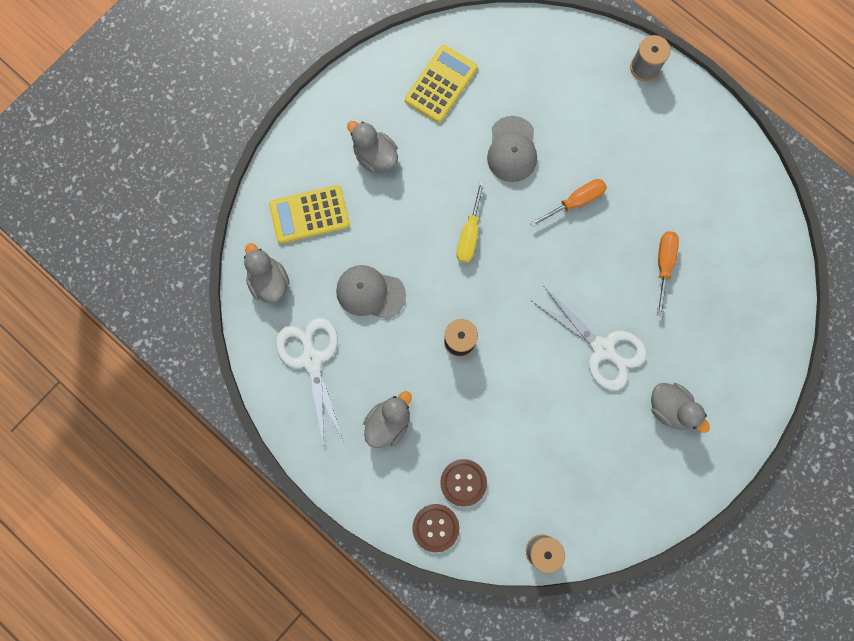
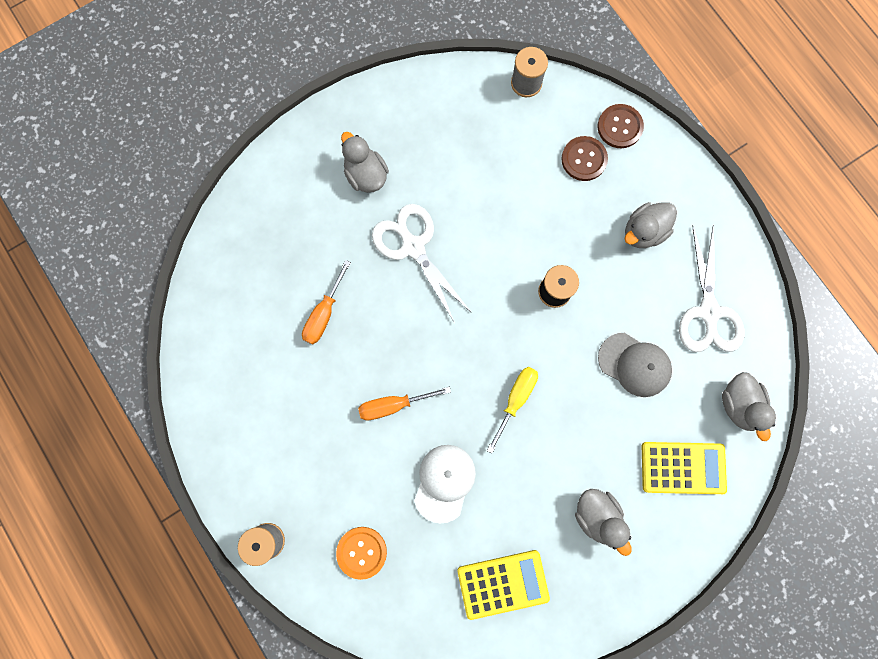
camera: 165 degrees left, 0 degrees up
(441, 84) = (503, 584): yellow calculator -> yellow calculator turned 150 degrees counterclockwise
(512, 149) = (444, 482): grey cap -> white cap
(564, 78) = (361, 552): none -> orange button

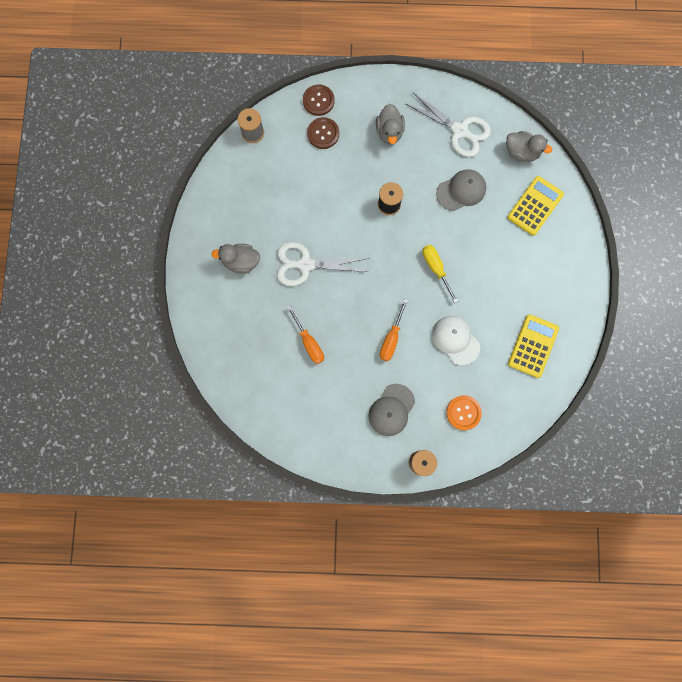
camera: 55 degrees left, 0 degrees up
(308, 463) = (391, 410): none -> grey cap
(597, 516) = (530, 269): grey duck -> none

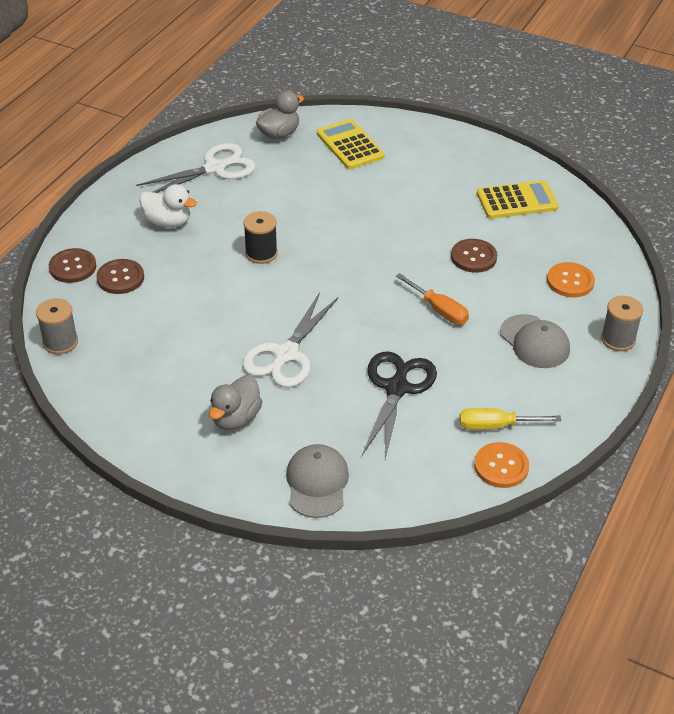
camera: 65 degrees left, 35 degrees down
(274, 428) = (501, 466): none -> orange button
(309, 342) = (397, 388): orange screwdriver -> black scissors
(389, 132) = (168, 222): grey duck -> white duck
(436, 269) = (373, 243): yellow screwdriver -> yellow screwdriver (496, 426)
(455, 340) = (473, 257): white cap -> brown button
(461, 191) = (289, 191): grey cap -> grey cap (317, 483)
(533, 346) = (517, 201): yellow calculator -> yellow calculator turned 120 degrees clockwise

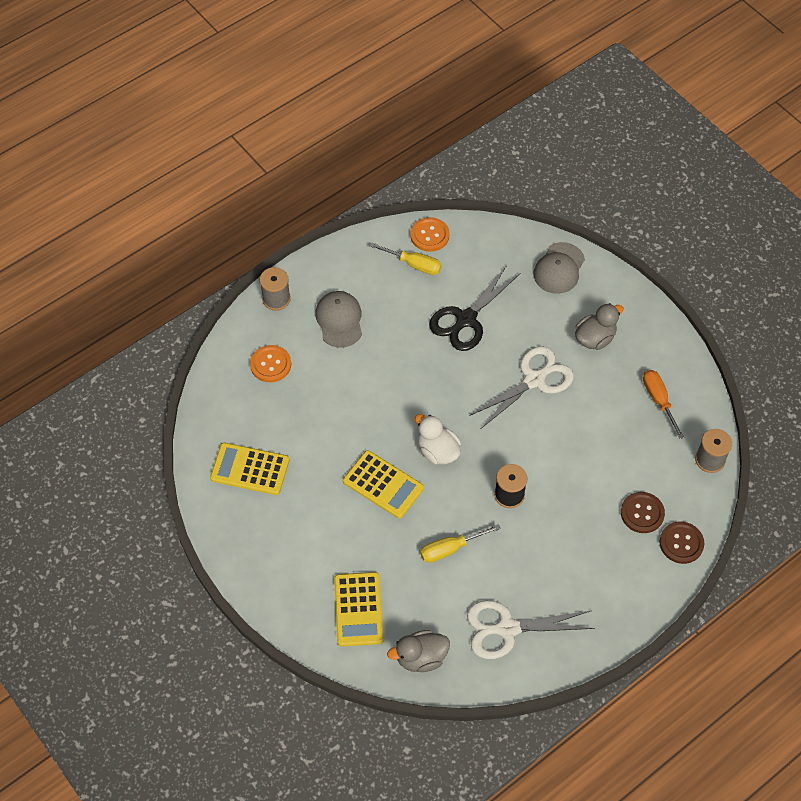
camera: 155 degrees left, 15 degrees up
(168, 222) = (578, 568): white duck -> white duck (437, 451)
(295, 202) = (450, 549): none -> yellow screwdriver
(387, 225) = (383, 485): none -> yellow calculator
(438, 310) = (393, 377): orange screwdriver -> orange screwdriver (659, 401)
(473, 257) = (331, 419): brown button -> none

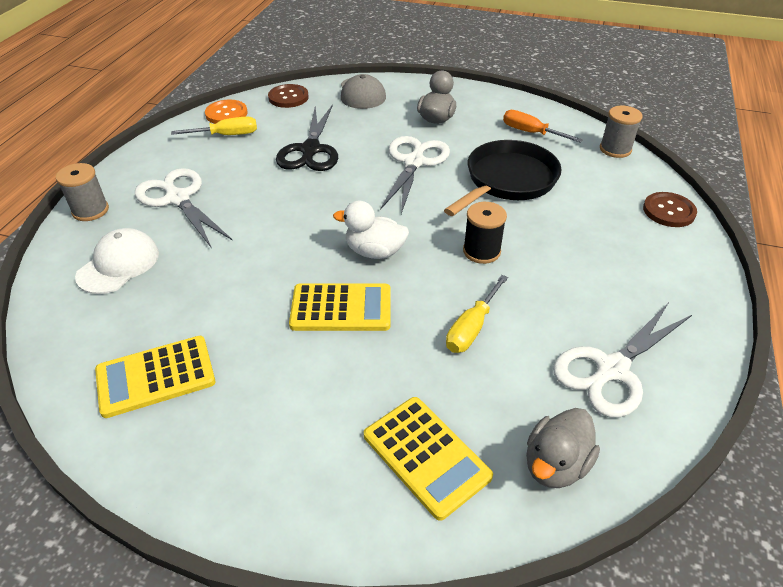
camera: 35 degrees left, 15 degrees down
(270, 364) = (118, 264): orange button -> white cap
(339, 320) = (178, 199): grey cap -> white scissors
(589, 441) = (507, 181): none -> black pan
(642, 513) = (611, 207): brown button -> brown button (288, 97)

